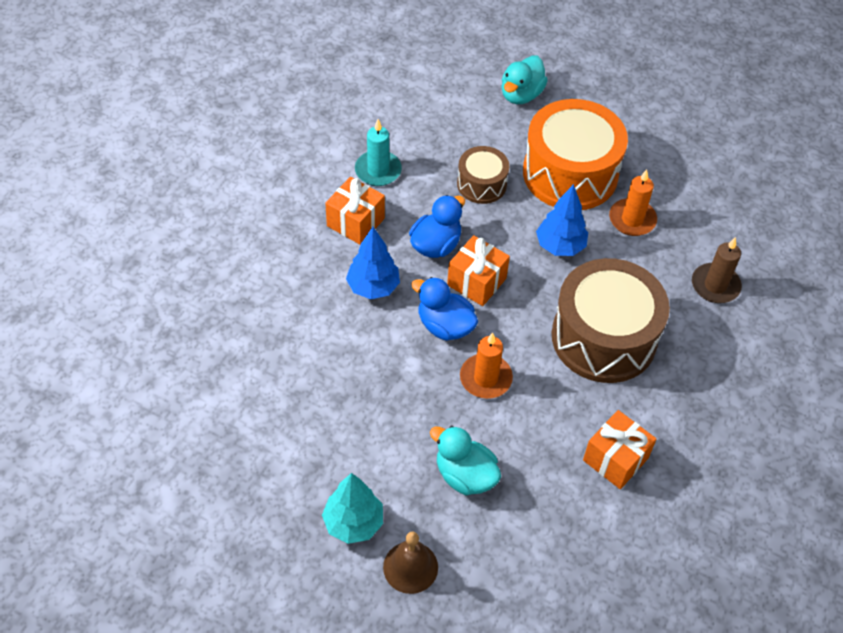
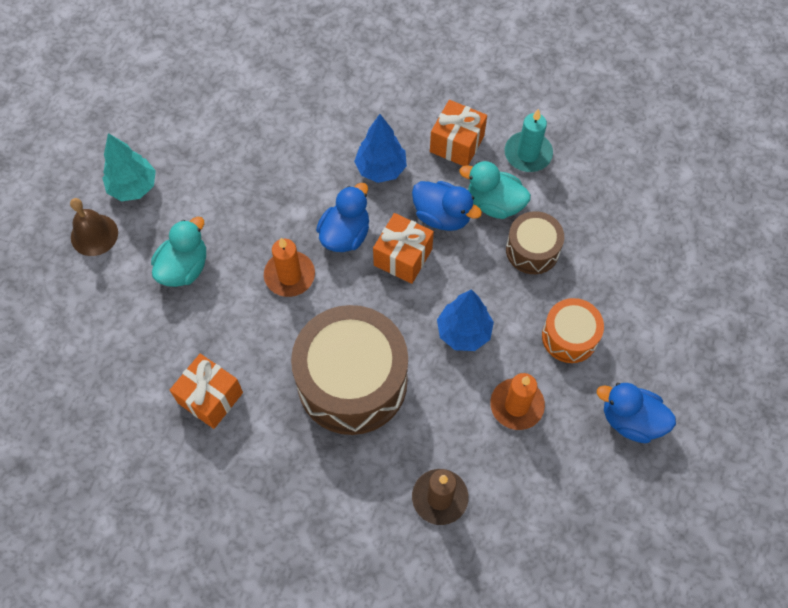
camera: 85 degrees right, 10 degrees up
(521, 95) = (676, 278): turquoise duck -> turquoise duck (494, 203)
(570, 173) = (569, 337): orange drum -> orange drum, size x0.52
(648, 148) = (631, 420): none -> blue duck

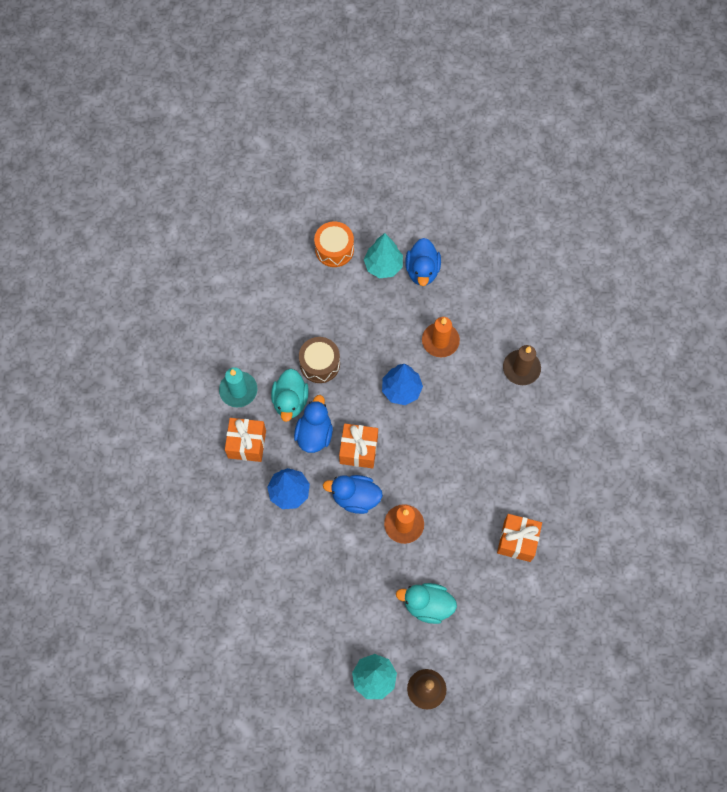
camera: 110 degrees left, 5 degrees up
(352, 381) = (466, 450): brown drum -> none
(569, 337) = (378, 322): orange drum -> orange drum (334, 249)
(652, 371) = (383, 266): none -> turquoise tree

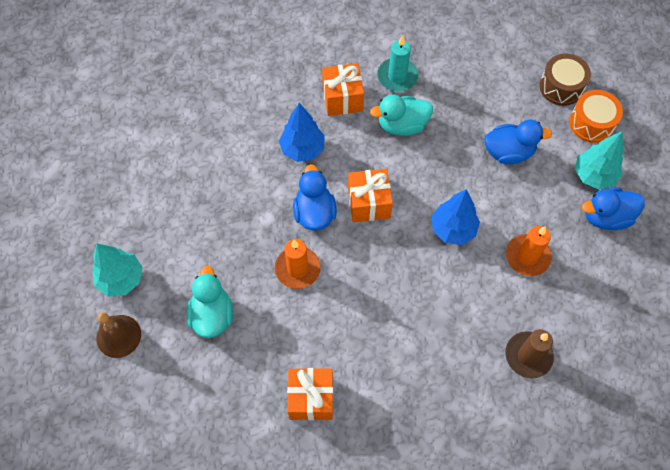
camera: 75 degrees right, 5 degrees down
(314, 434) = (373, 156): blue duck -> blue duck (508, 152)
(320, 364) = (453, 142): brown drum -> brown drum (561, 87)

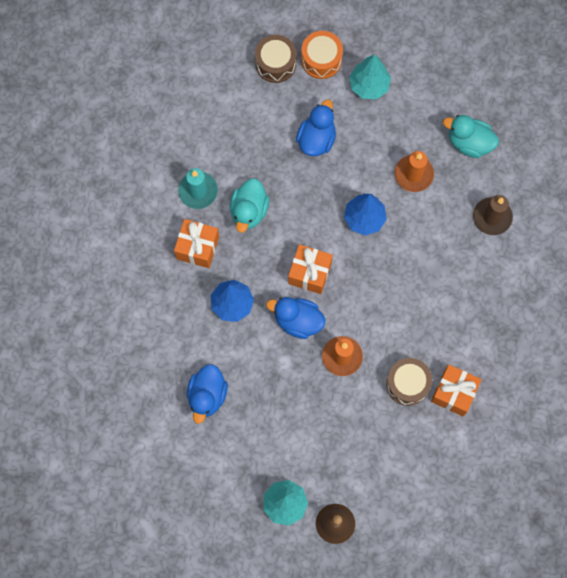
camera: 65 degrees left, 10 degrees up
(212, 315) = (351, 441): turquoise duck -> turquoise duck (469, 143)
(299, 345) = (407, 384): none -> brown drum
(606, 217) = (408, 97): blue duck -> blue duck (207, 395)

